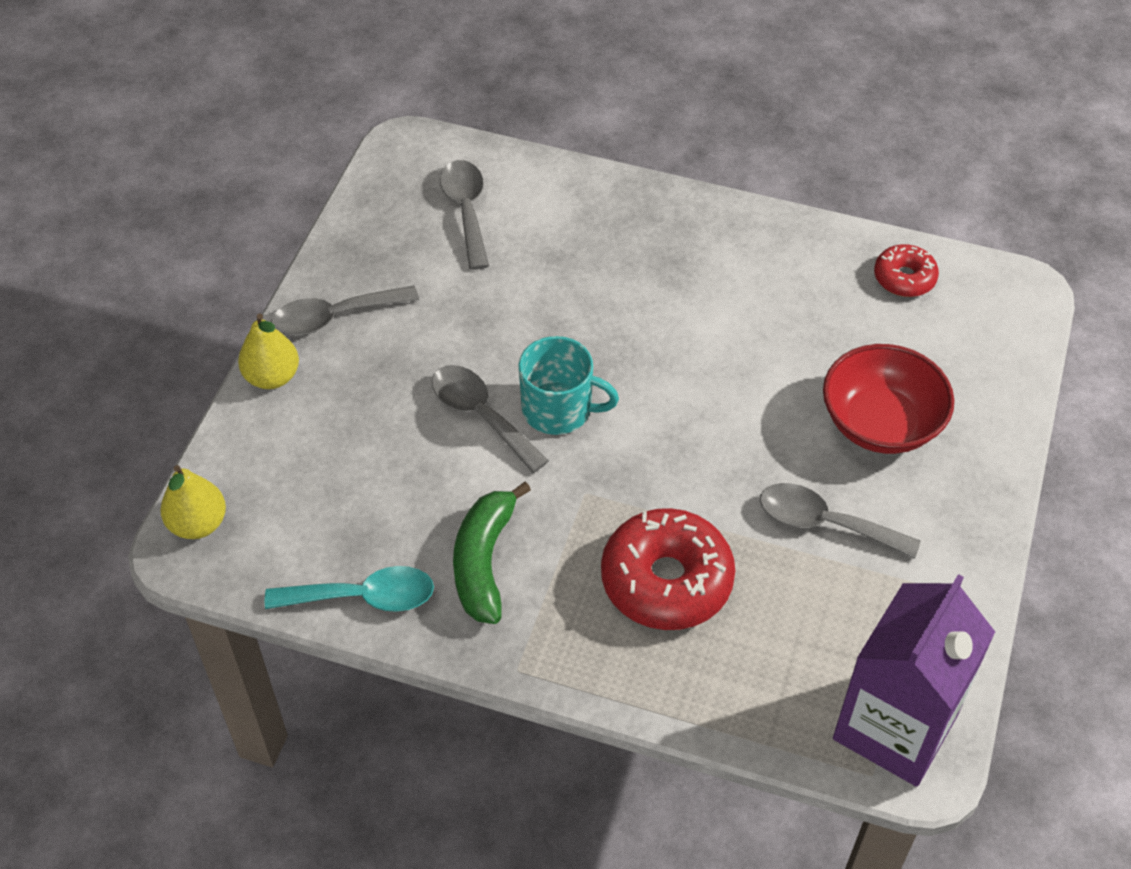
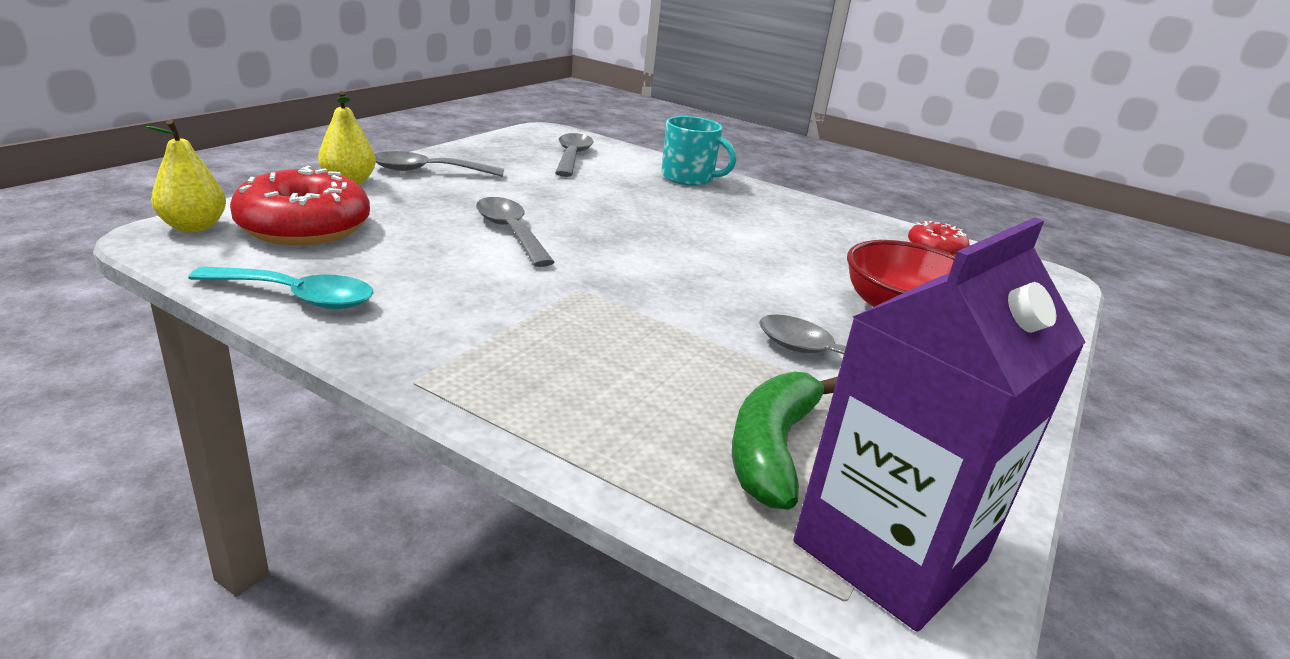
camera: 10 degrees right, 25 degrees down
(484, 562) = (442, 304): green banana -> green banana (771, 449)
(559, 409) = (584, 243): turquoise mug -> turquoise mug (689, 178)
(666, 580) = (631, 358): red donut -> red donut (304, 227)

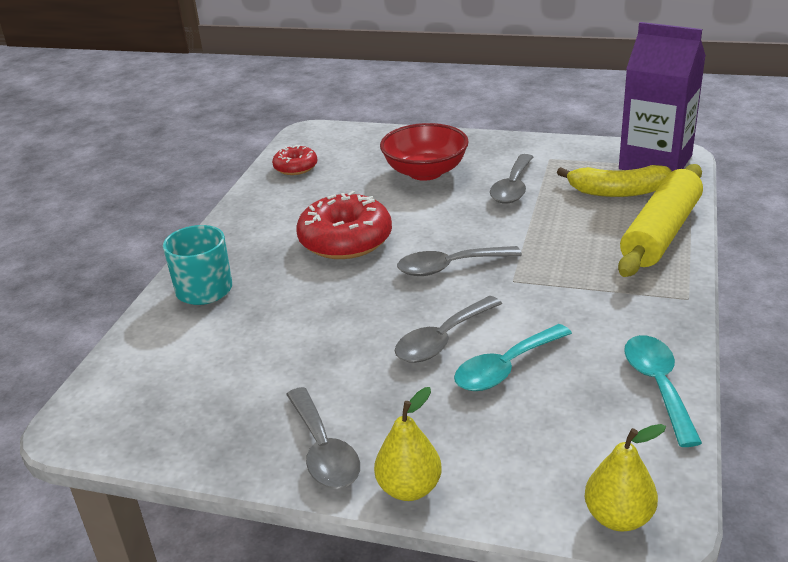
camera: 100 degrees left, 5 degrees up
(304, 227) = (548, 451): red donut -> red donut (345, 240)
(432, 243) = (505, 368): none -> turquoise spoon
(572, 156) = (184, 374): grey spoon -> grey spoon (449, 267)
(600, 434) = (661, 233): none -> yellow rolling pin
(771, 449) = (618, 192): green banana -> yellow banana

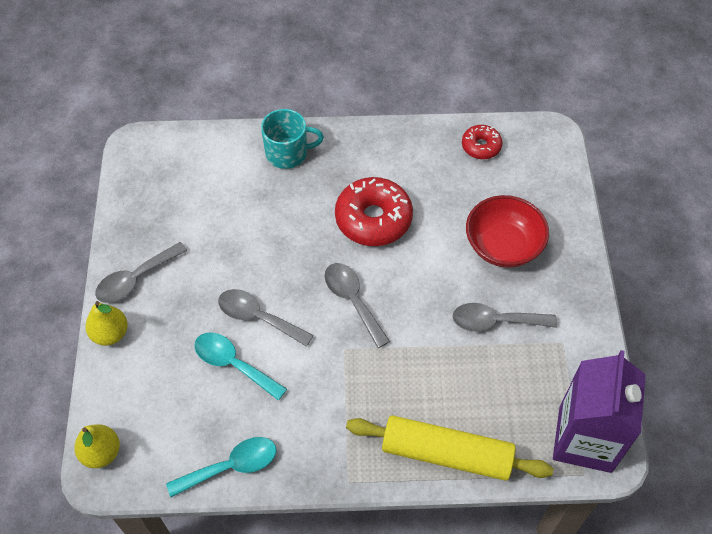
camera: 70 degrees right, 25 degrees up
(618, 192) = (513, 410): yellow banana -> none

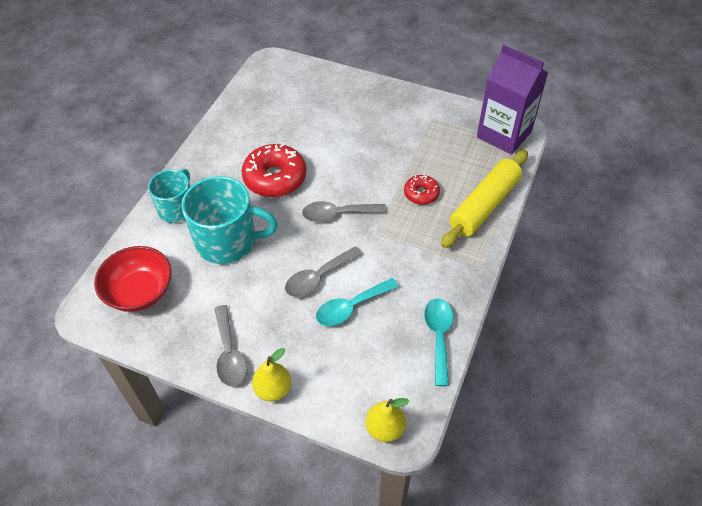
camera: 65 degrees left, 5 degrees down
(267, 216) = (228, 241): none -> turquoise mug
(481, 146) = (254, 98): red donut -> red donut (421, 194)
(495, 321) = (398, 144): grey spoon -> none
(503, 246) = (342, 118): red bowl -> red bowl (140, 292)

